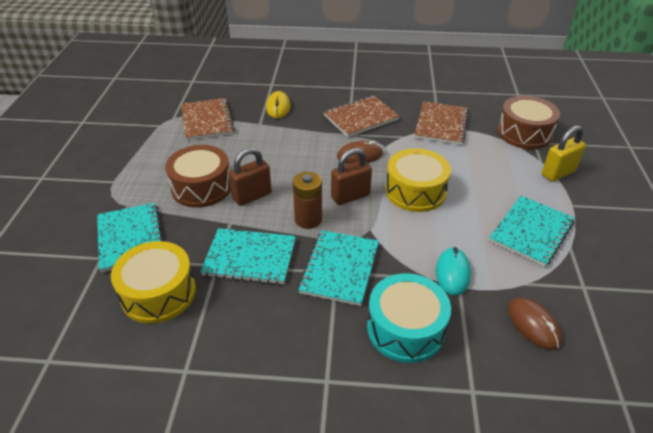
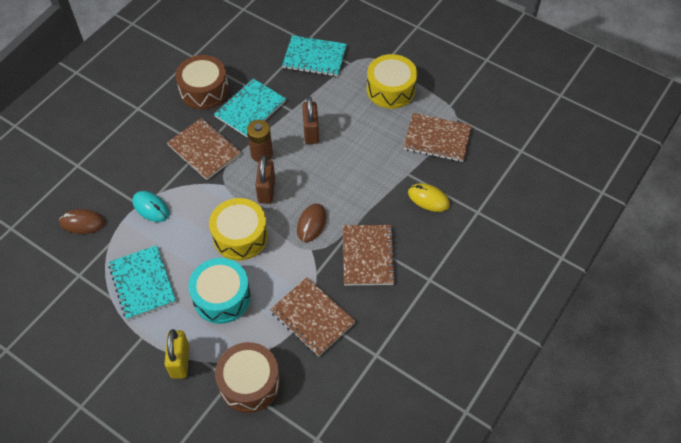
camera: 120 degrees right, 15 degrees up
(158, 293) = (255, 59): yellow drum -> yellow drum (390, 89)
(202, 187) = (343, 107): brown drum -> brown drum (204, 90)
(340, 268) = (204, 150): turquoise notebook -> brown notebook
(405, 328) = (136, 158): turquoise drum -> turquoise drum (222, 297)

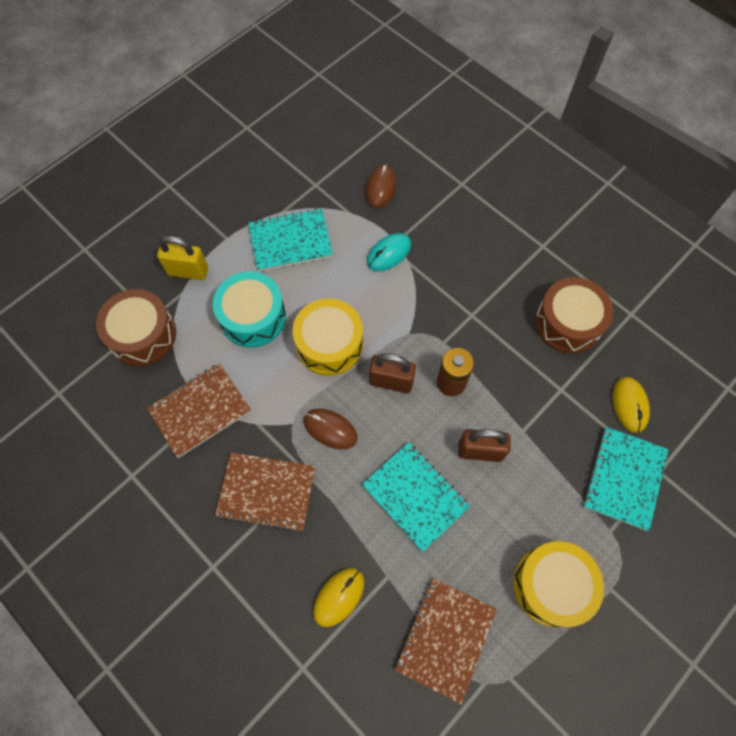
camera: 100 degrees right, 10 degrees up
(204, 150) = (466, 315): brown notebook -> none
(250, 109) = (529, 377): turquoise notebook -> turquoise notebook (415, 496)
(263, 56) = (629, 405): none -> yellow mouse

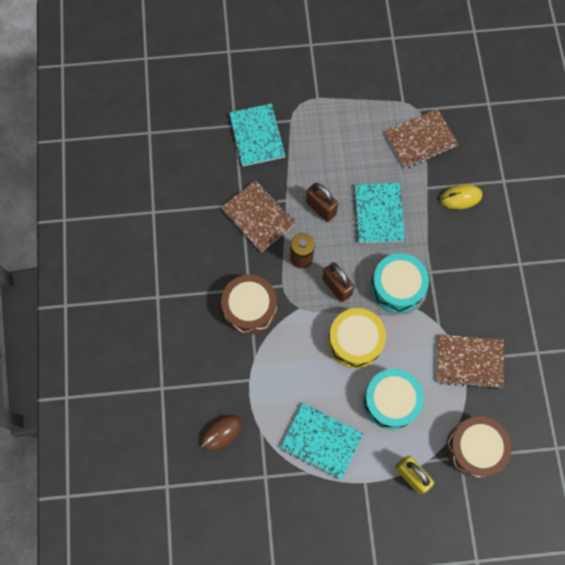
camera: 140 degrees left, 5 degrees up
(266, 492) = (461, 280): brown notebook -> brown notebook (258, 217)
(330, 429) = (397, 287): brown mouse -> turquoise drum
(389, 253) = (262, 375): turquoise mouse -> none
(551, 585) = (345, 121): yellow drum -> none
(568, 323) = (196, 237): brown drum -> brown drum (250, 308)
(624, 478) = (257, 136): turquoise notebook -> turquoise notebook turned 75 degrees counterclockwise
(629, 405) = (213, 166): yellow mouse -> none

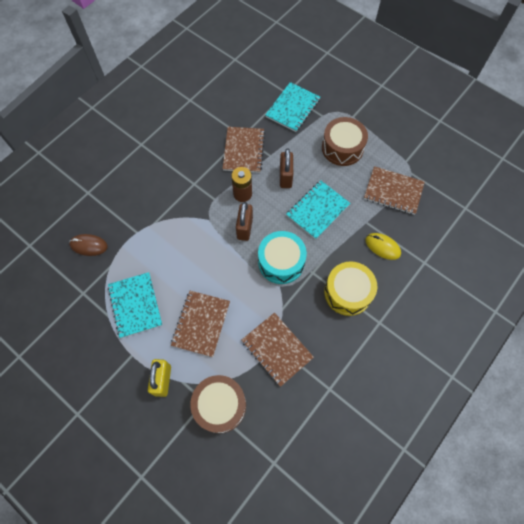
camera: 45 degrees right, 5 degrees down
(250, 308) = (182, 194): brown drum -> brown drum (342, 148)
(355, 341) = (220, 268): yellow drum -> yellow drum (348, 292)
(390, 401) = (201, 324): turquoise drum -> brown notebook

